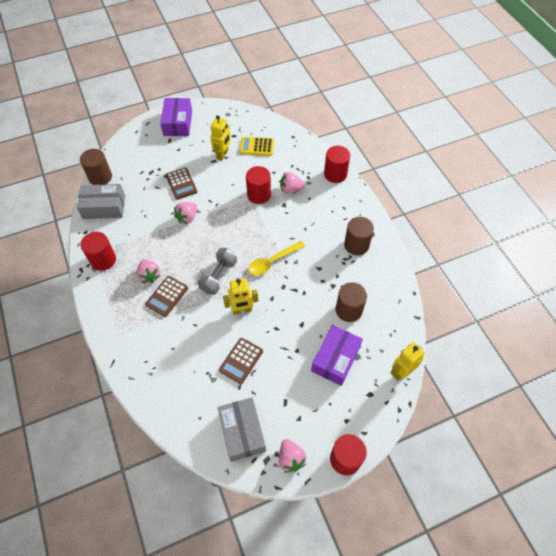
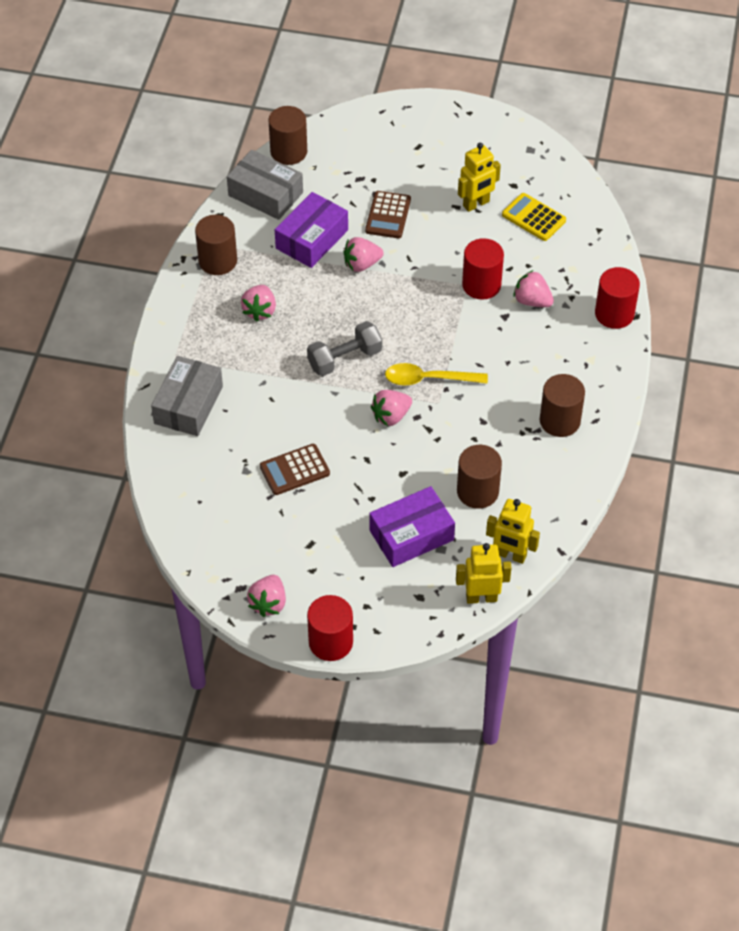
camera: 35 degrees right, 5 degrees down
(103, 260) = (217, 261): red cylinder -> brown cylinder
(167, 296) = (262, 347): brown calculator -> none
(178, 123) = (448, 127): purple box -> purple box (312, 239)
(242, 310) = (342, 415): yellow robot -> yellow robot (510, 555)
(242, 432) = (235, 544): grey box -> grey box (188, 405)
(269, 294) = (391, 416): none -> pink strawberry

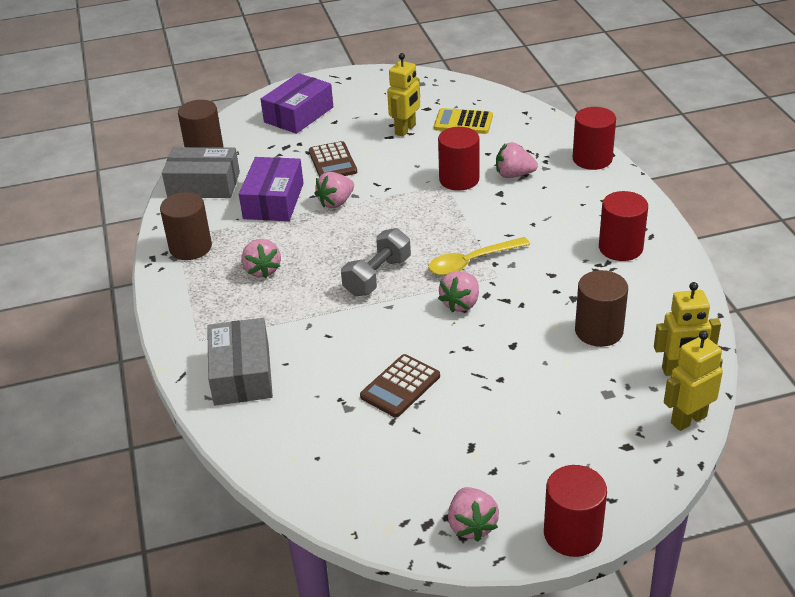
camera: 25 degrees left, 15 degrees down
(411, 535) = (568, 394): purple box -> purple box (299, 115)
(560, 421) = (620, 248): brown cylinder -> red cylinder

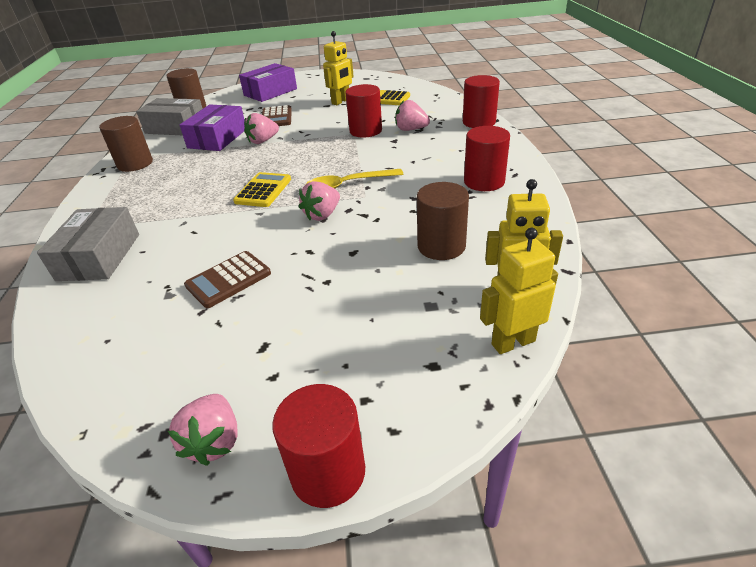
camera: 10 degrees right, 0 degrees up
(262, 270) = (176, 181): pink strawberry -> none
(377, 276) = (263, 190): grey dumbbell -> yellow calculator

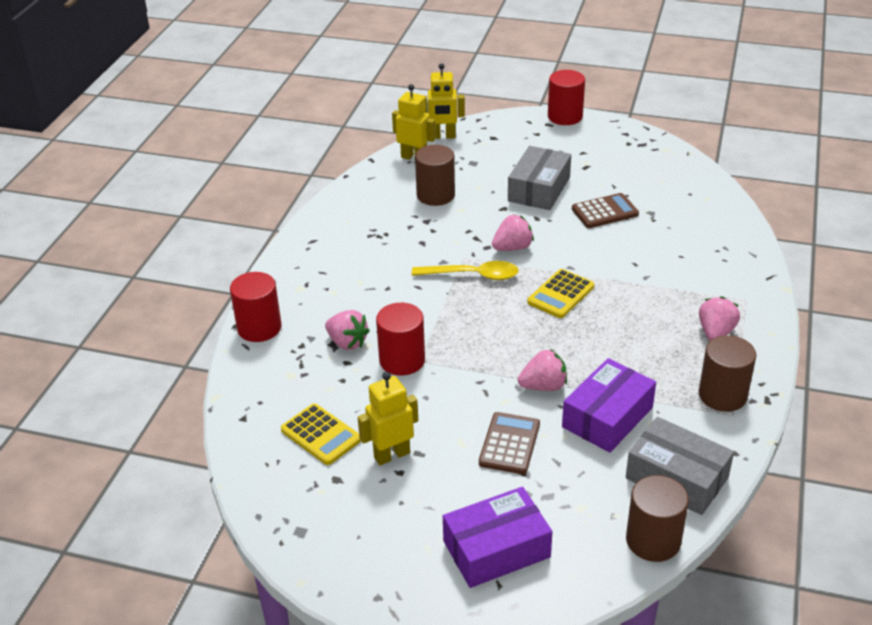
camera: 160 degrees left, 0 degrees up
(99, 257) = (720, 260): grey box -> grey box (539, 189)
(214, 441) = (617, 136): pink strawberry -> pink strawberry (715, 333)
(484, 181) = (347, 241): red cylinder -> none

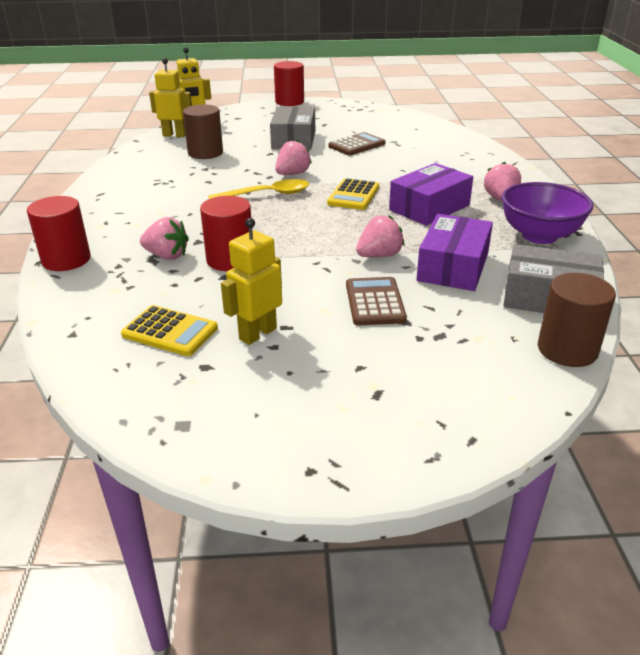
camera: 20 degrees left, 5 degrees down
(496, 549) = (418, 391): purple box -> purple box (429, 207)
(722, 395) = (539, 235): brown cylinder -> purple bowl

